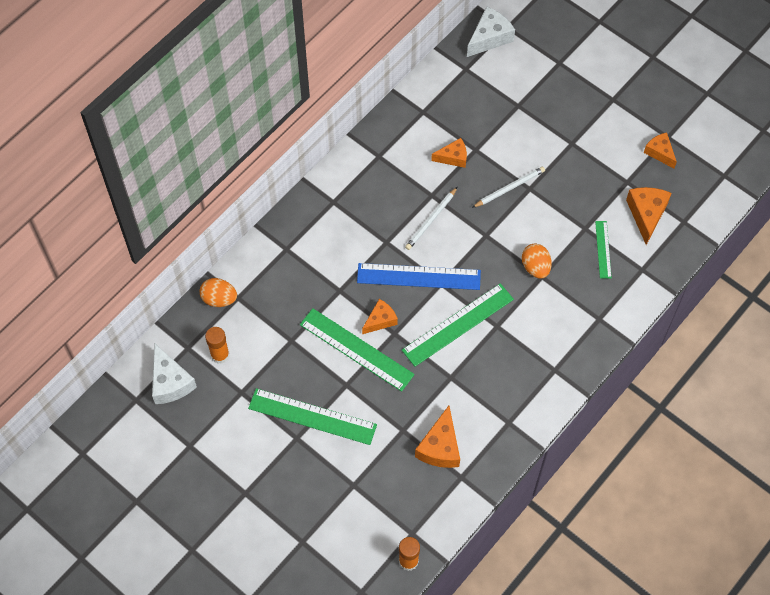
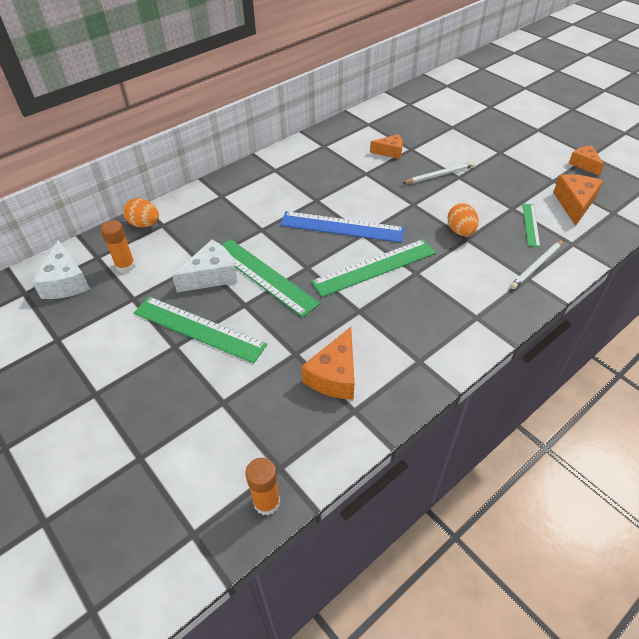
camera: 10 degrees right, 15 degrees down
(380, 320) = (295, 256): orange cheese -> none
(431, 220) = (362, 189): white pencil -> white pencil (537, 266)
(489, 38) = (431, 89): white cheese -> white cheese (212, 276)

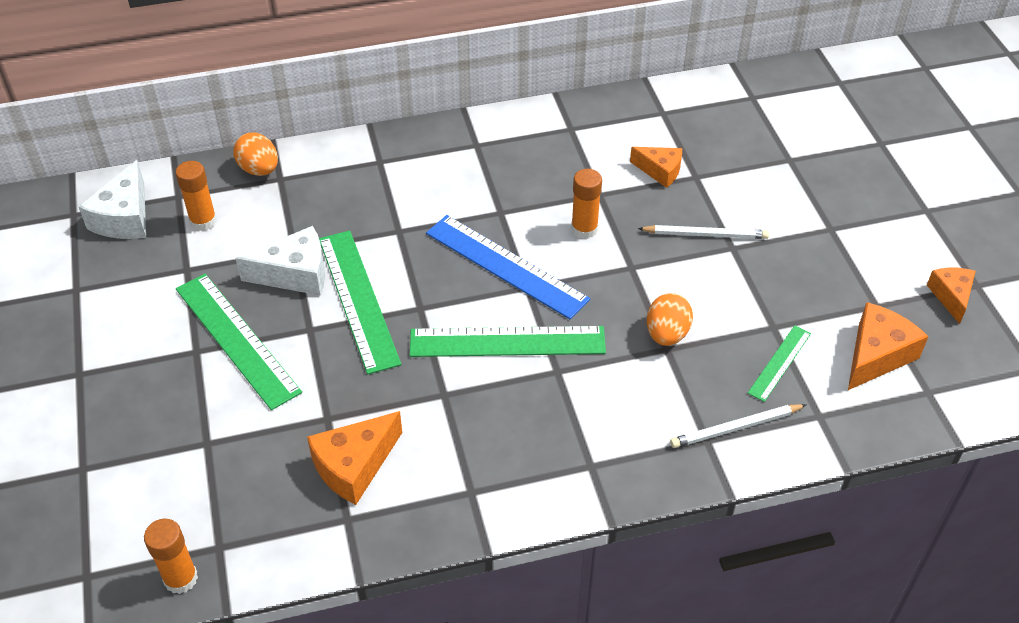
camera: 25 degrees right, 0 degrees up
(371, 193) = (584, 229): none -> orange glue stick

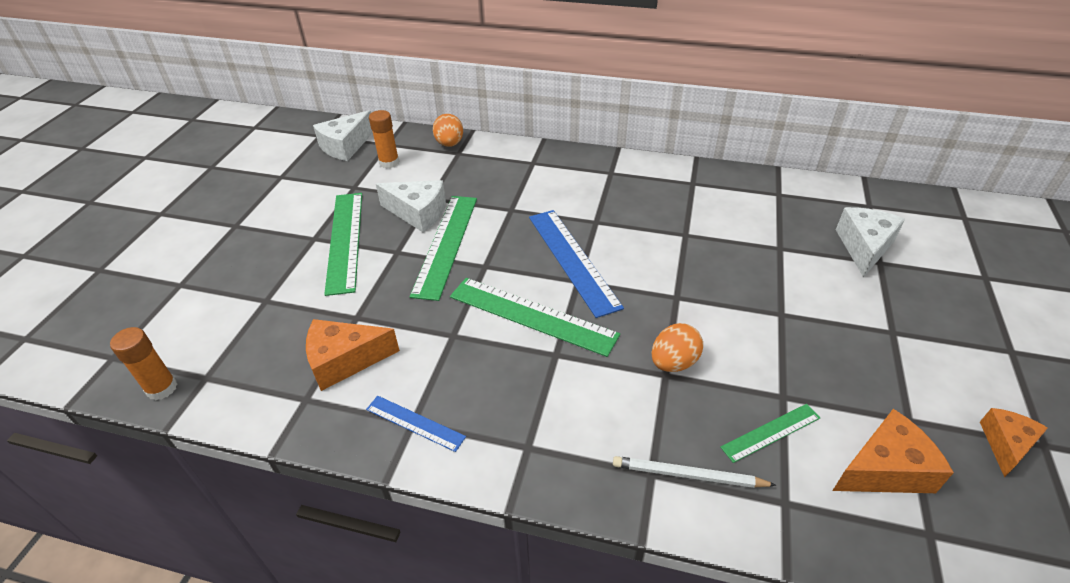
camera: 30 degrees right, 5 degrees down
(473, 491) = (415, 423): none -> blue ruler
(584, 229) = (655, 255): orange glue stick -> none
(660, 171) = (750, 234): orange cheese -> none
(705, 234) = (761, 295): white pencil -> none
(769, 148) = (864, 247): none -> white cheese

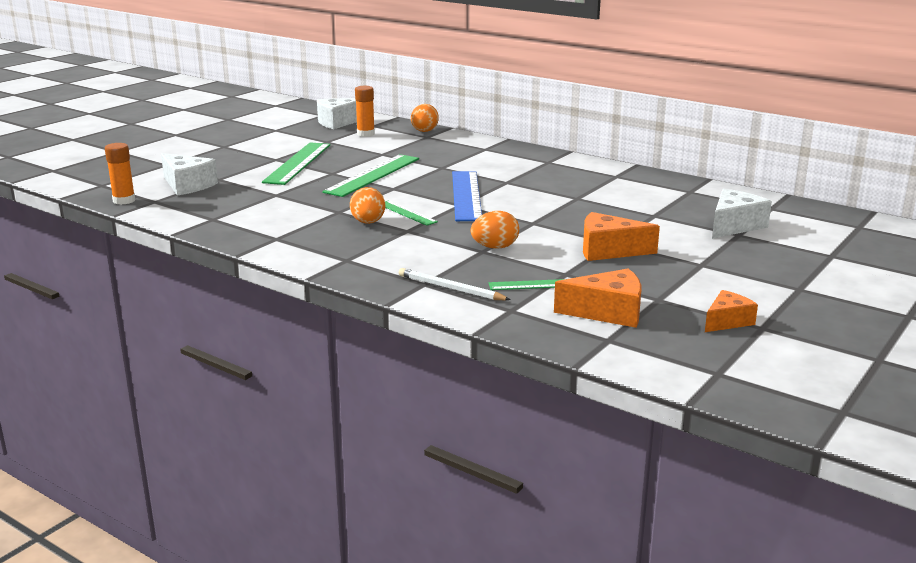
camera: 20 degrees right, 20 degrees down
(344, 360) = (252, 209): orange cheese -> orange cheese (608, 250)
(415, 423) = (277, 239): blue ruler -> none
(418, 213) = (365, 159): white cheese -> white cheese (187, 185)
(501, 350) = (368, 222): none -> orange egg
(532, 315) = (406, 213): green ruler -> green ruler, size x0.53

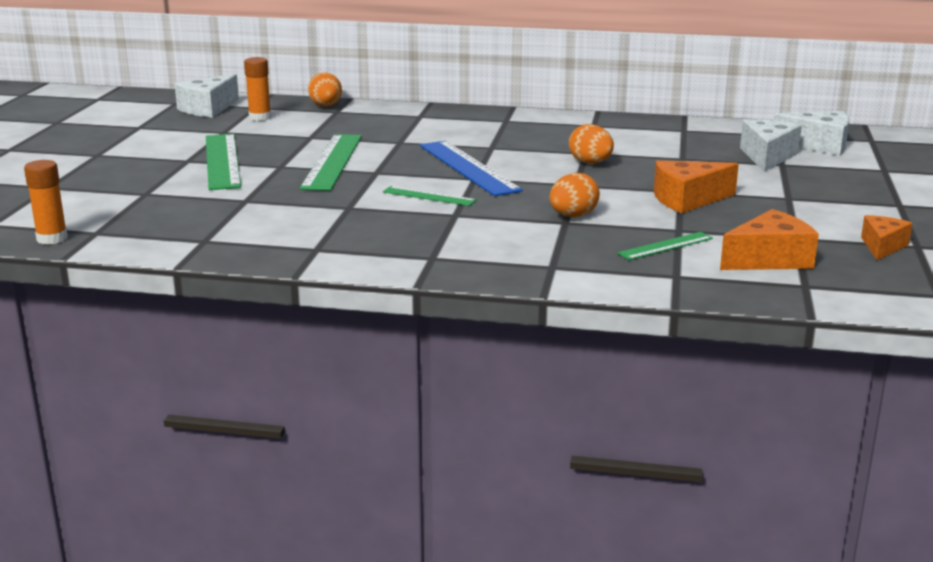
camera: 25 degrees left, 0 degrees up
(187, 185) = (114, 207): white cheese -> white cheese (819, 145)
(368, 222) = (400, 213): orange egg -> orange egg (590, 163)
(450, 288) = (586, 266): white pencil -> none

